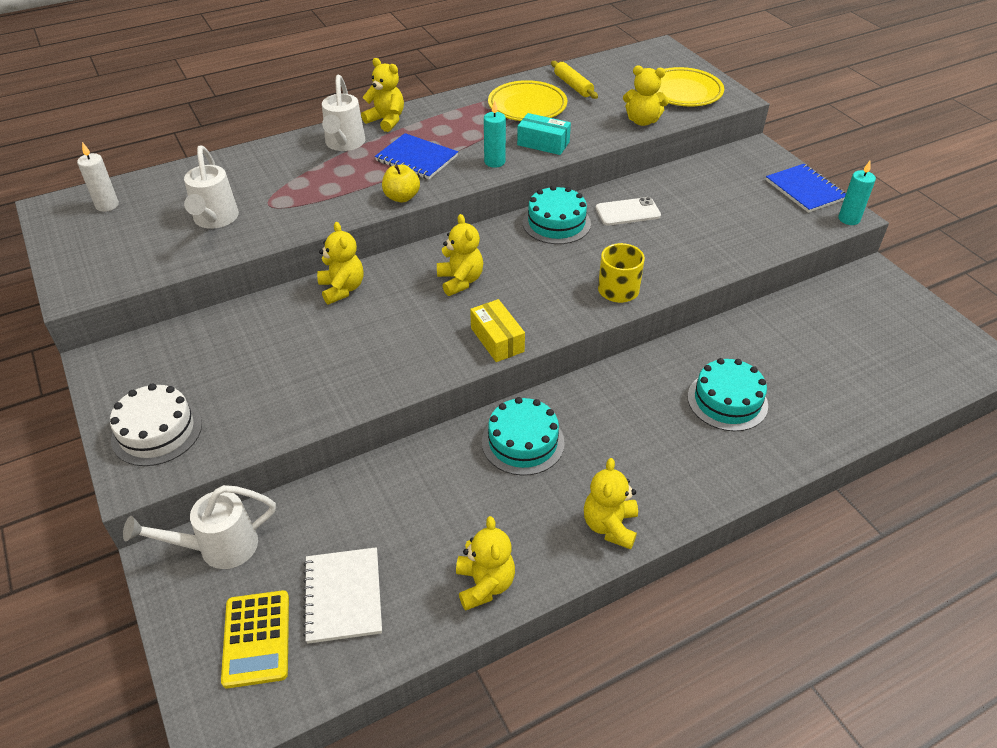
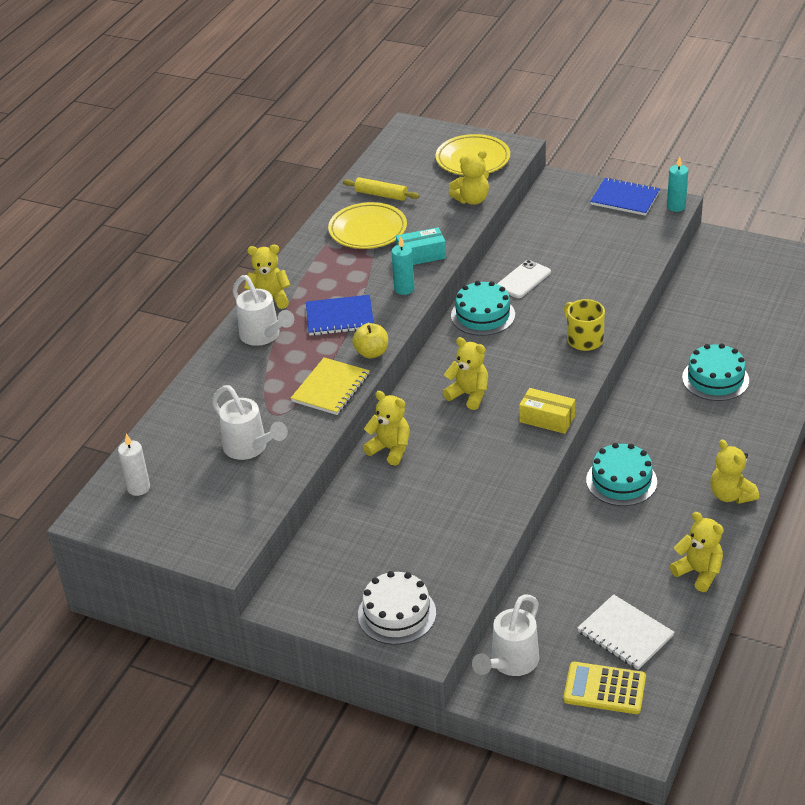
camera: 35 degrees left, 5 degrees down
(257, 638) = (604, 689): yellow calculator -> yellow calculator turned 150 degrees clockwise
(334, 207) = (331, 388): none -> yellow notebook

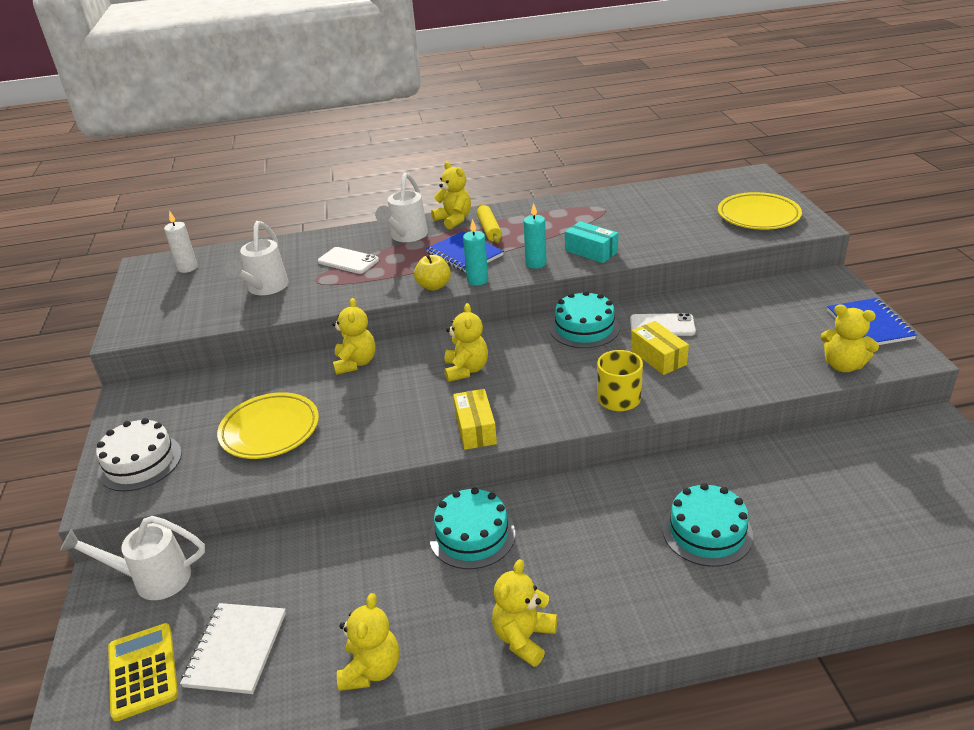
camera: 55 degrees right, 5 degrees down
(264, 384) = (348, 261): none -> white phone
(331, 388) = (369, 289): yellow notebook -> none
(368, 230) = (591, 217): yellow plate -> yellow plate (270, 430)
(381, 195) = (646, 202): yellow rolling pin -> yellow rolling pin (489, 229)
(472, 200) = (702, 239): yellow teddy bear -> yellow teddy bear (843, 365)
(558, 300) = (658, 357): none -> yellow box
(676, 206) = (910, 359): turquoise candle -> turquoise candle (477, 280)

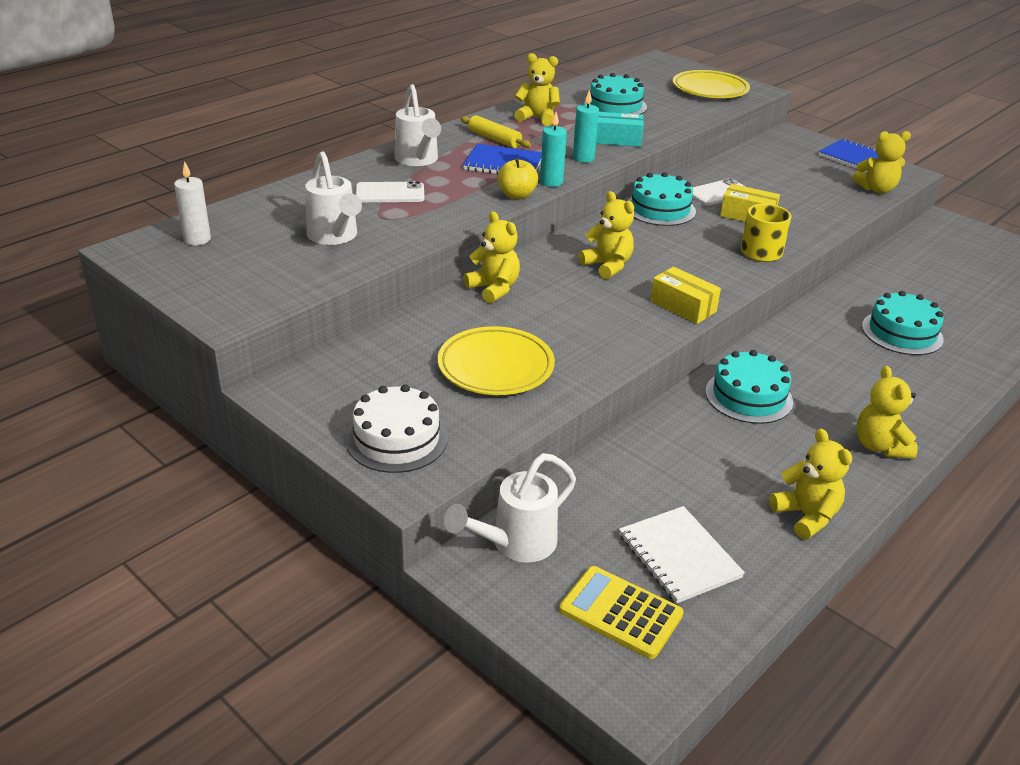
camera: 40 degrees left, 0 degrees up
(454, 220) = (445, 137): yellow teddy bear -> yellow teddy bear (537, 118)
(638, 216) = (615, 106): none -> turquoise cake

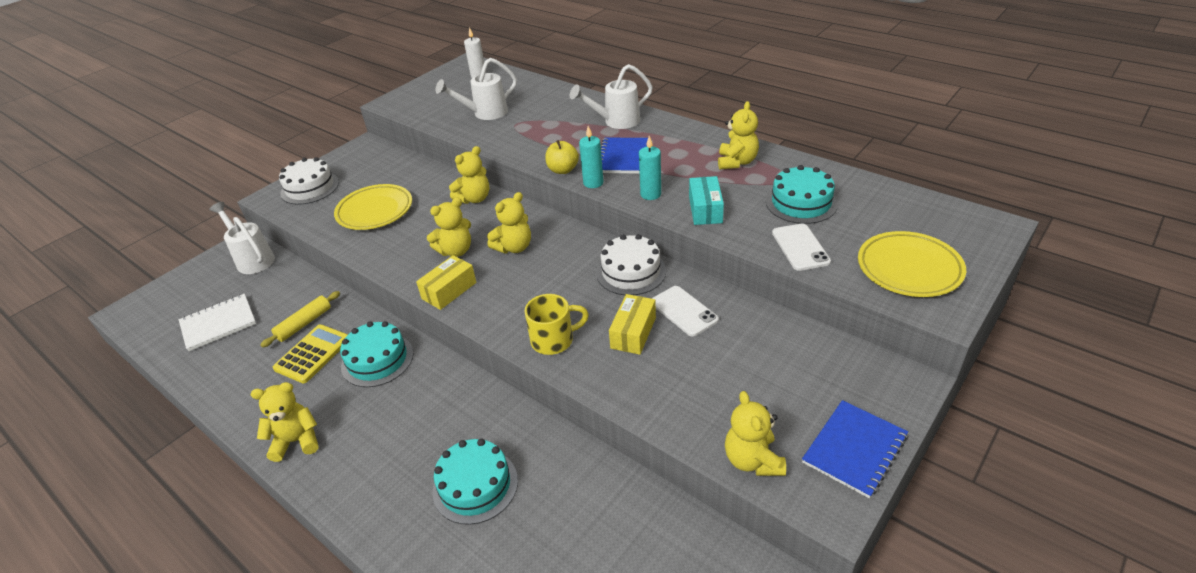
camera: 90 degrees right, 5 degrees up
(390, 193) = (554, 120): white phone -> white phone (800, 247)
(494, 139) = (674, 147): yellow rolling pin -> yellow rolling pin (304, 324)
(620, 612) = (185, 301): yellow calculator -> yellow calculator (313, 354)
(660, 209) = (631, 272): turquoise cake -> white cake
(806, 516) = (231, 387): yellow teddy bear -> yellow teddy bear (456, 251)

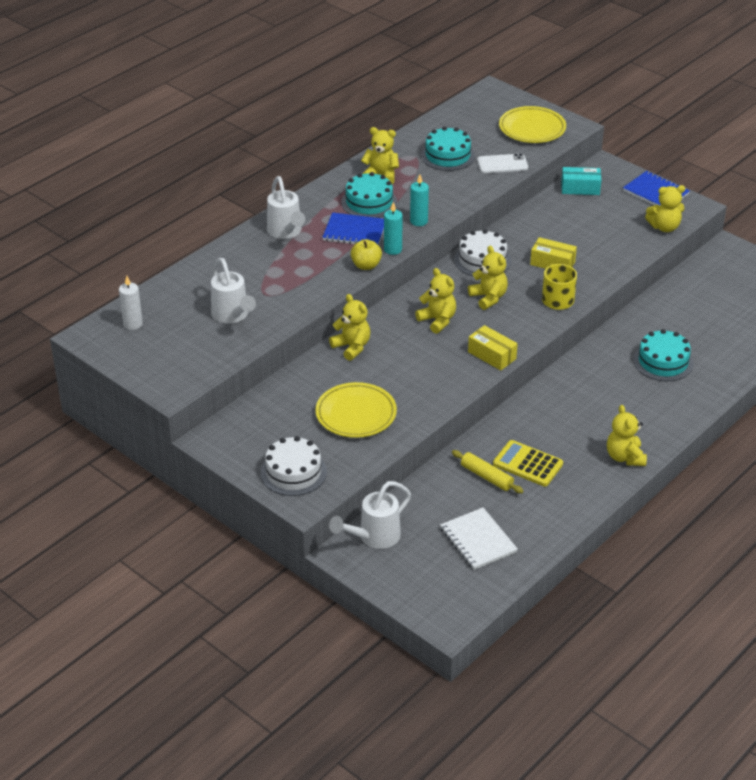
camera: 90 degrees left, 0 degrees up
(377, 360) = (538, 422): turquoise cake -> turquoise cake (369, 202)
(456, 251) = (436, 355): yellow teddy bear -> yellow teddy bear (488, 298)
(683, 311) = (532, 239): white phone -> none
(705, 209) = (447, 197): turquoise box -> turquoise box (580, 188)

